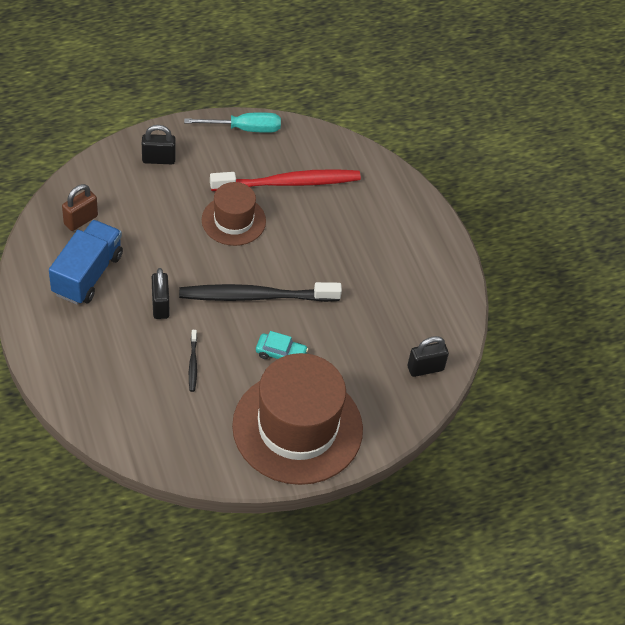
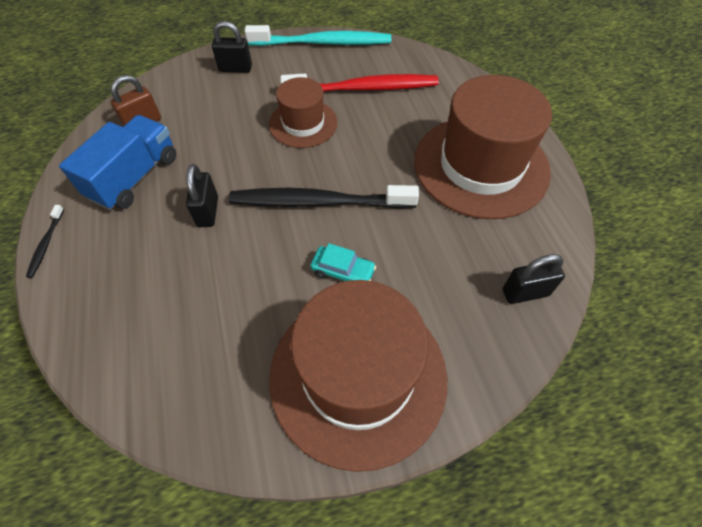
camera: 10 degrees right, 5 degrees up
(193, 364) = (233, 283): black toothbrush -> black toothbrush (46, 244)
(244, 129) = (323, 43): turquoise screwdriver -> turquoise toothbrush
(397, 262) = (481, 166): none -> brown hat

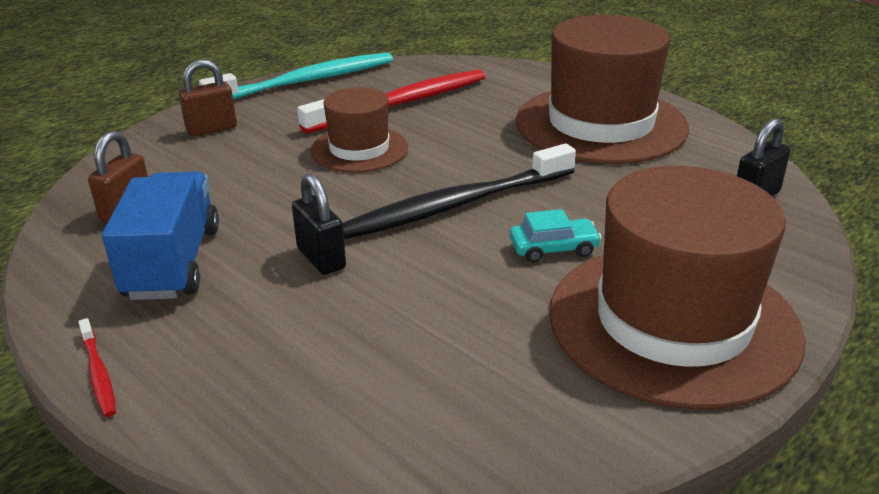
camera: 30 degrees left, 25 degrees down
(46, 244) = (98, 374): black toothbrush -> red toothbrush
(235, 68) = (211, 129): black padlock -> brown padlock

